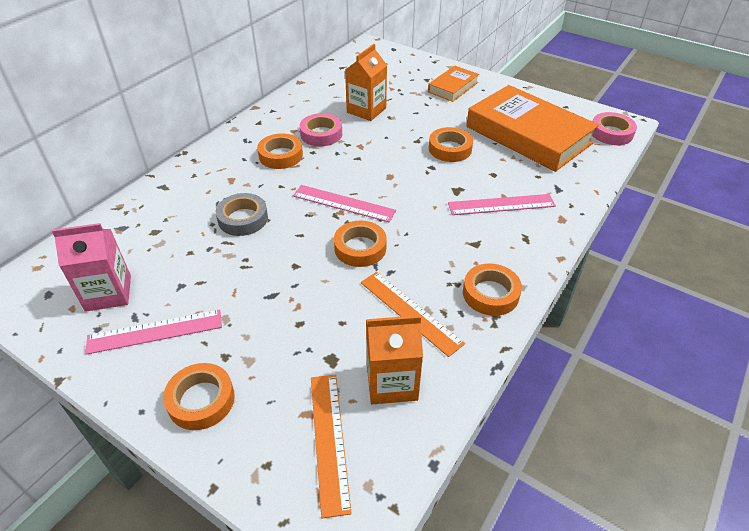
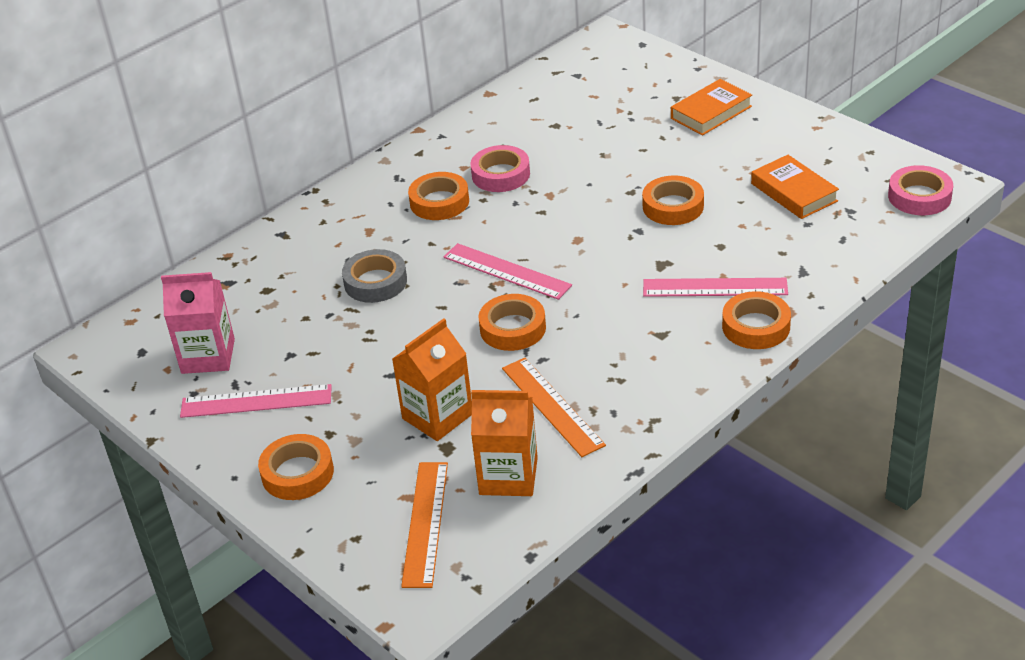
camera: 15 degrees right, 5 degrees down
(366, 110) = (573, 142): orange carton -> orange carton (437, 416)
(490, 294) = (658, 394): orange tape -> orange tape (756, 326)
(528, 135) = (794, 192): orange book -> orange book, size x0.49

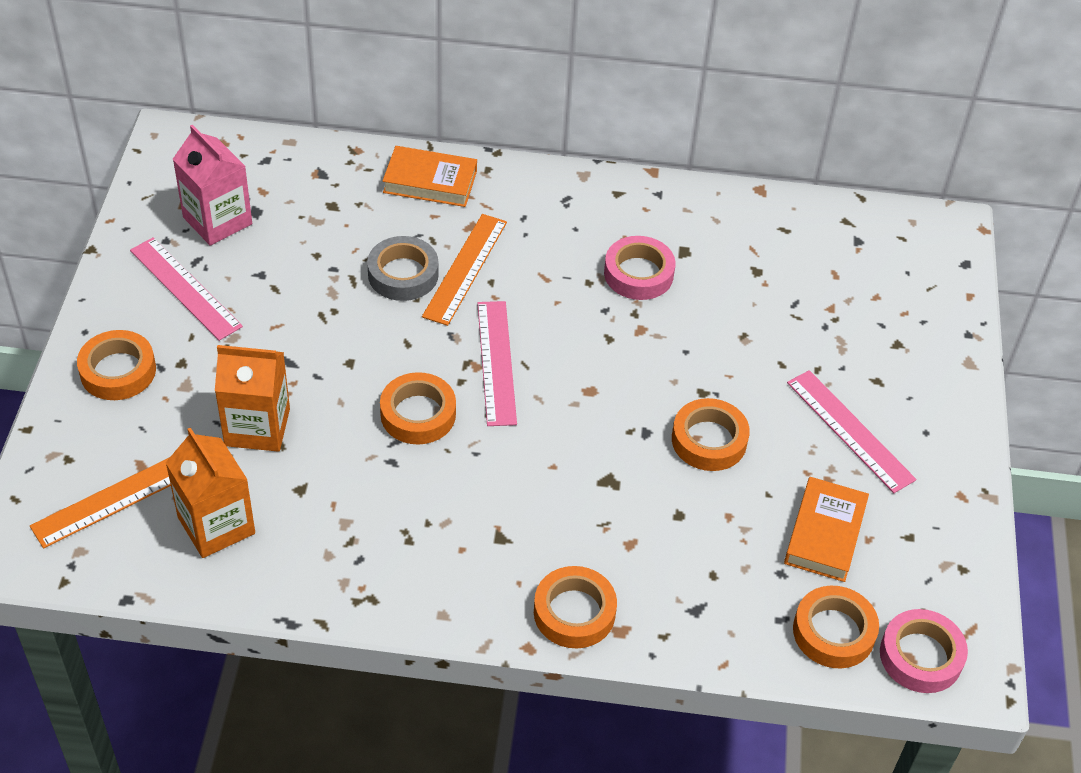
camera: 45 degrees right, 10 degrees up
(439, 202) = (556, 252): orange tape -> orange tape (833, 632)
(552, 406) = (332, 506): orange ruler -> orange ruler (465, 268)
(711, 112) = (899, 388): orange book -> orange book (430, 182)
(715, 287) = (608, 545): pink ruler -> pink ruler (850, 430)

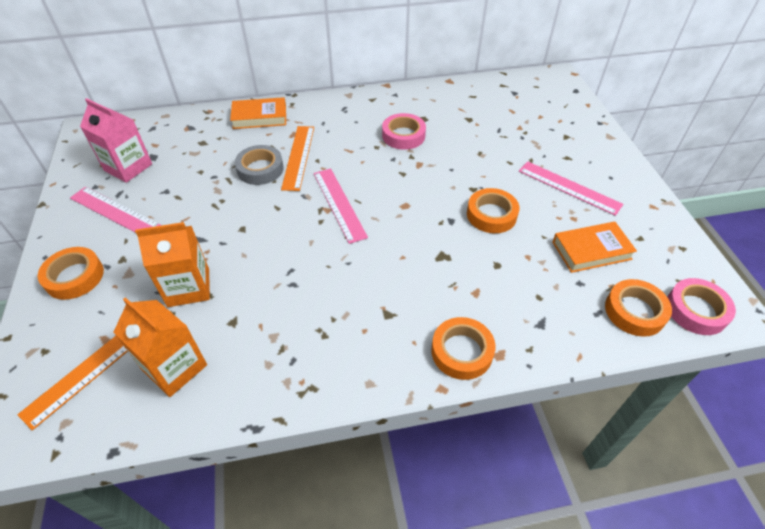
camera: 15 degrees left, 0 degrees up
(418, 414) = (300, 248): orange tape -> none
(825, 534) = (591, 250): orange book -> orange book turned 75 degrees clockwise

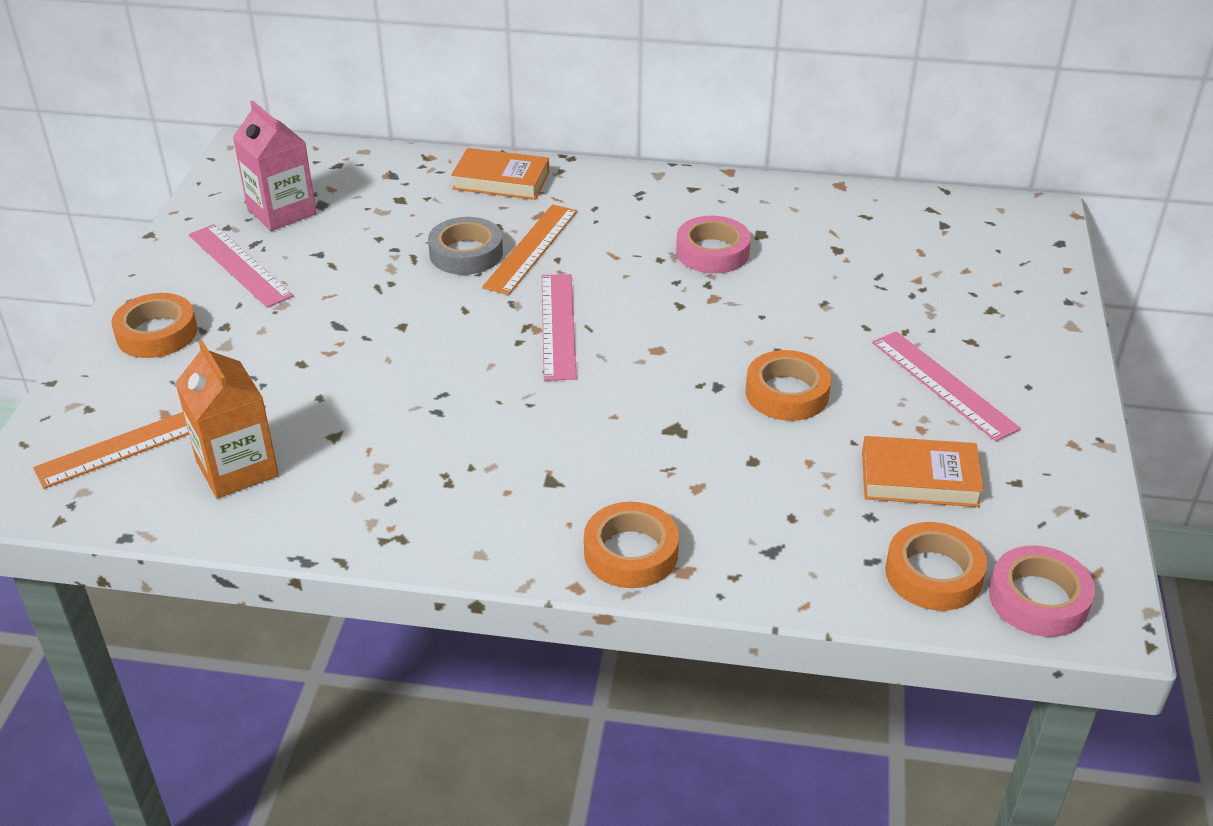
camera: 20 degrees right, 10 degrees down
(188, 287) = (296, 381): orange carton -> none

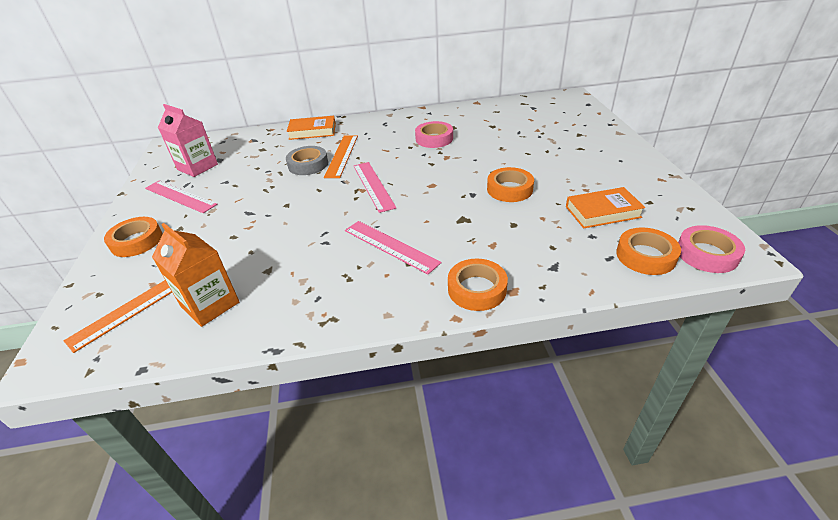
camera: 15 degrees left, 0 degrees up
(943, 384) = (581, 168): pink ruler -> pink ruler (390, 246)

